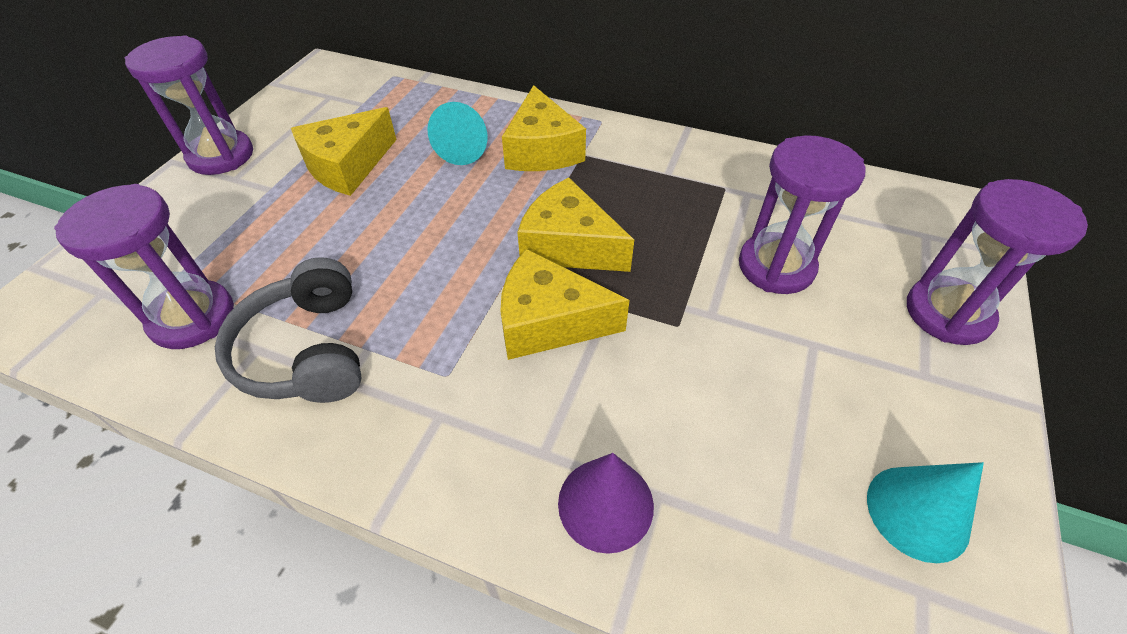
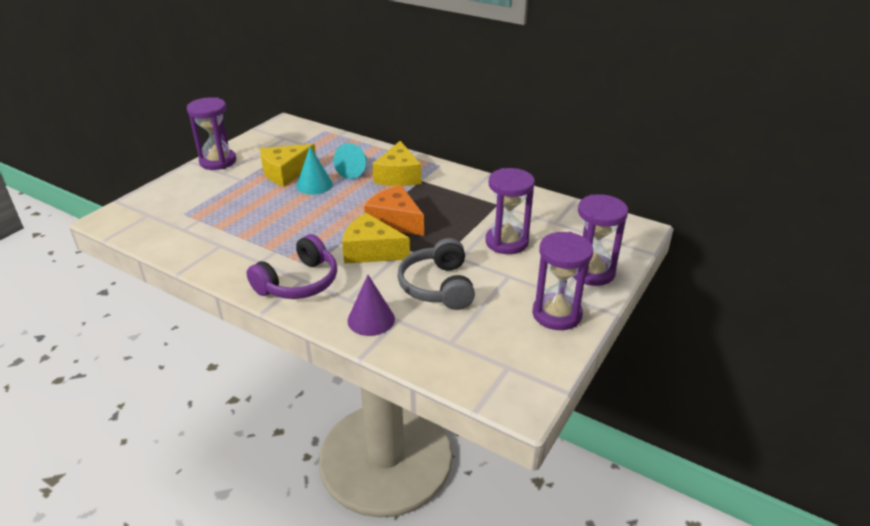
camera: 10 degrees right, 15 degrees down
(192, 317) = (191, 229): purple hourglass -> purple hourglass (557, 314)
(306, 350) = (244, 248): grey headphones -> grey headphones (438, 286)
(434, 424) = (299, 282): none -> purple headphones
(569, 245) = (395, 221): yellow cheese -> orange cheese
(917, 512) = (523, 342): turquoise cone -> turquoise cone (314, 185)

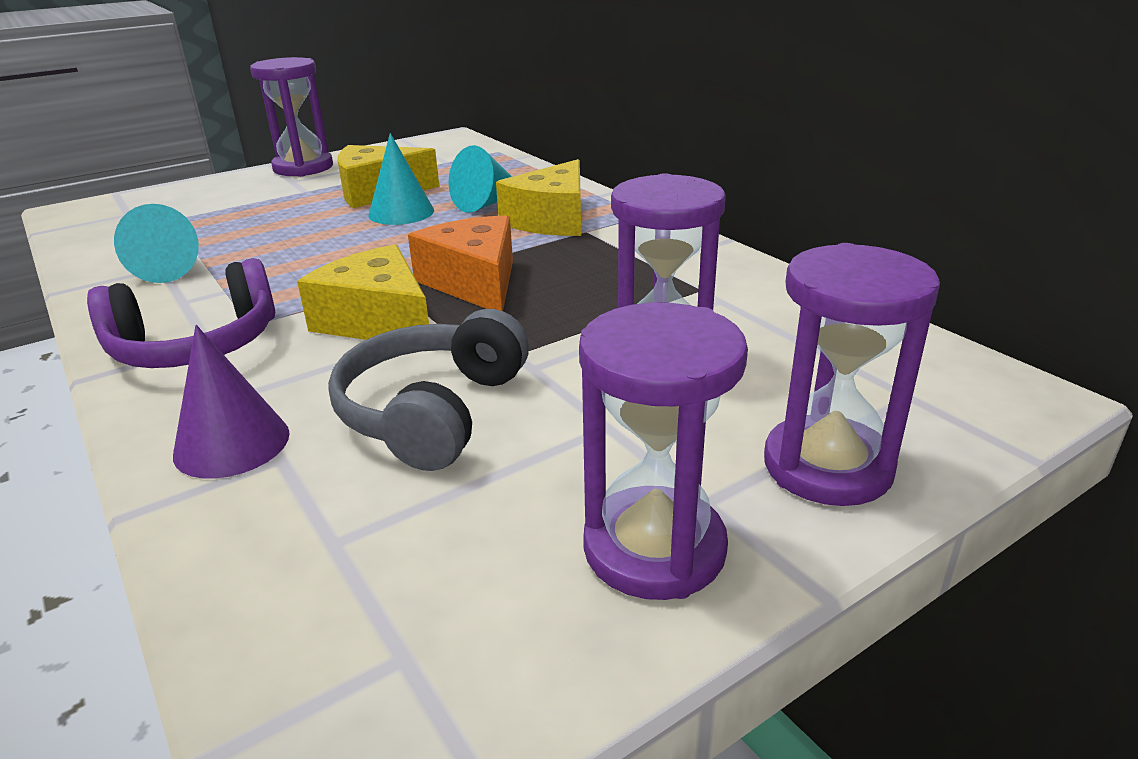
camera: 25 degrees right, 5 degrees down
(227, 244) = (171, 268): none -> turquoise cone

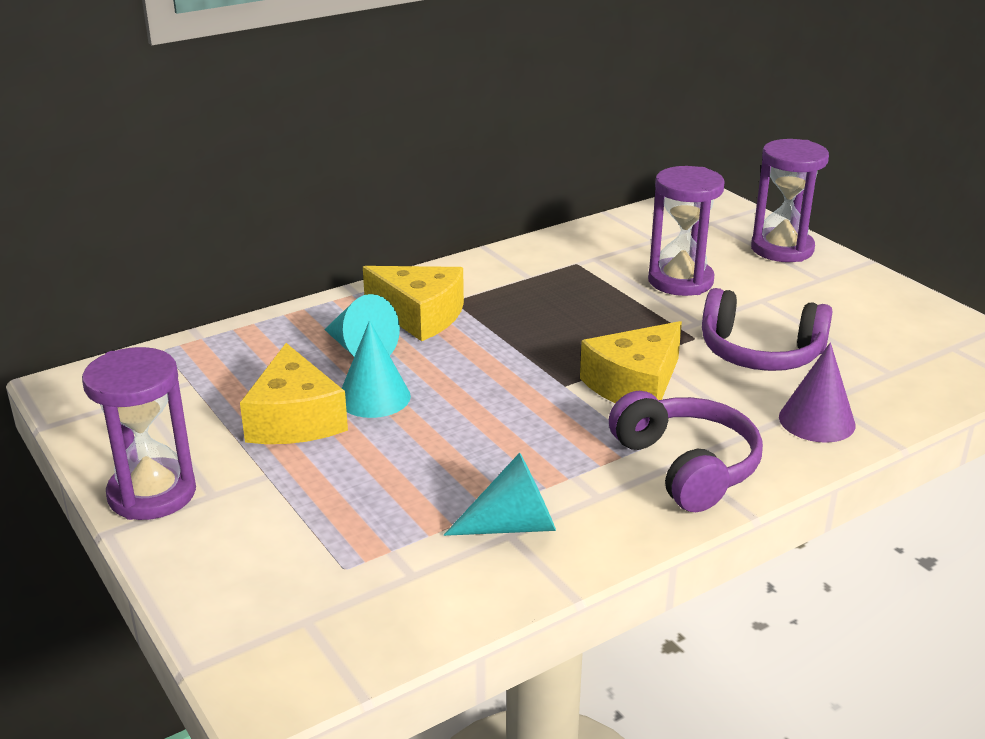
camera: 90 degrees left, 0 degrees up
(432, 411) = (760, 353): grey headphones -> purple headphones
(474, 282) = (561, 347): orange cheese -> none
(654, 548) = (859, 292): purple hourglass -> none

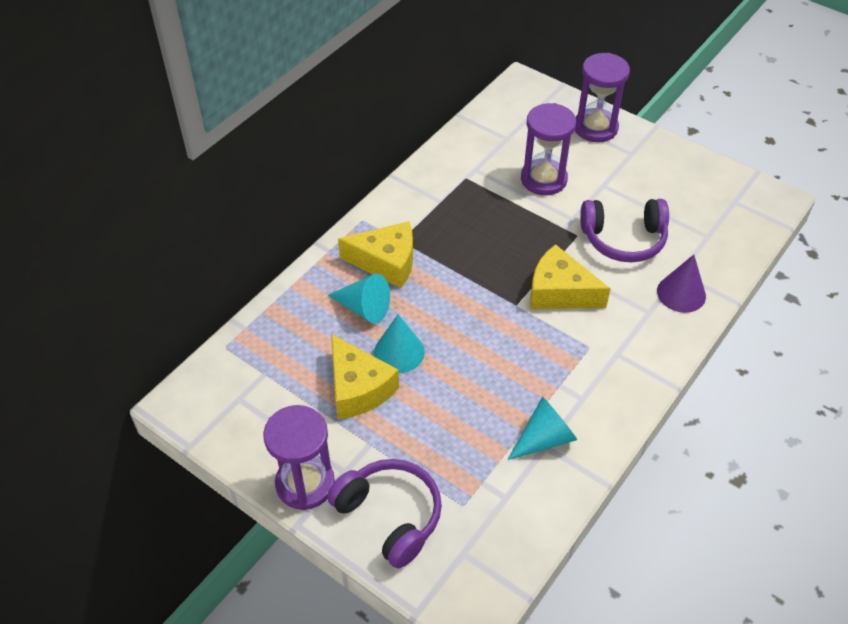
camera: 20 degrees left, 20 degrees up
(635, 385) = (559, 292): yellow cheese -> yellow cheese turned 90 degrees clockwise
(687, 466) = (622, 357): purple headphones -> purple headphones (390, 515)

